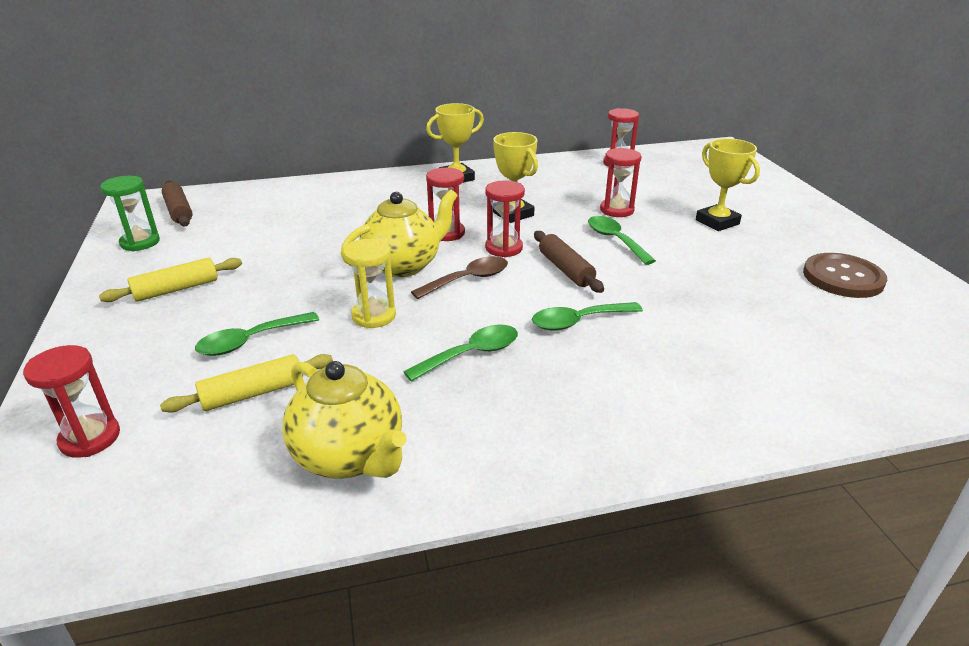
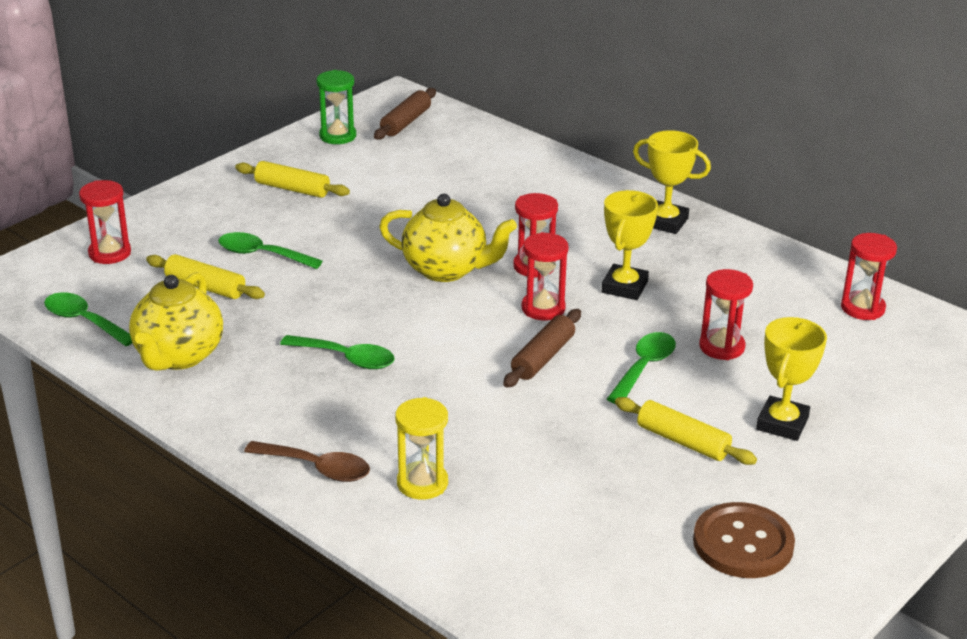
camera: 55 degrees right, 0 degrees up
(374, 316) = (351, 291): yellow hourglass -> yellow hourglass (422, 483)
(468, 280) = (460, 312): brown spoon -> brown spoon (316, 468)
(578, 321) = (455, 395): green spoon -> green spoon (84, 321)
(713, 257) = (682, 441): none -> yellow rolling pin

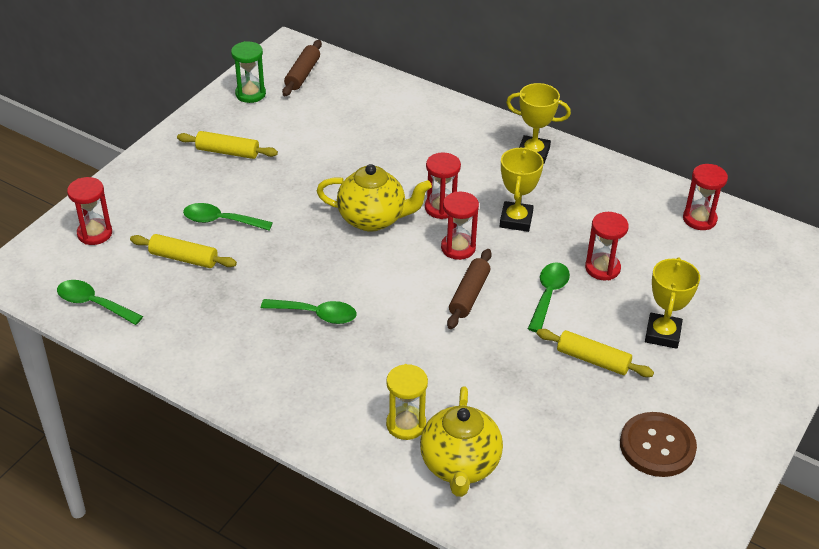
camera: 10 degrees left, 10 degrees up
(178, 356) = (181, 329): yellow teapot -> yellow teapot (459, 466)
(316, 468) = (320, 421): brown spoon -> none

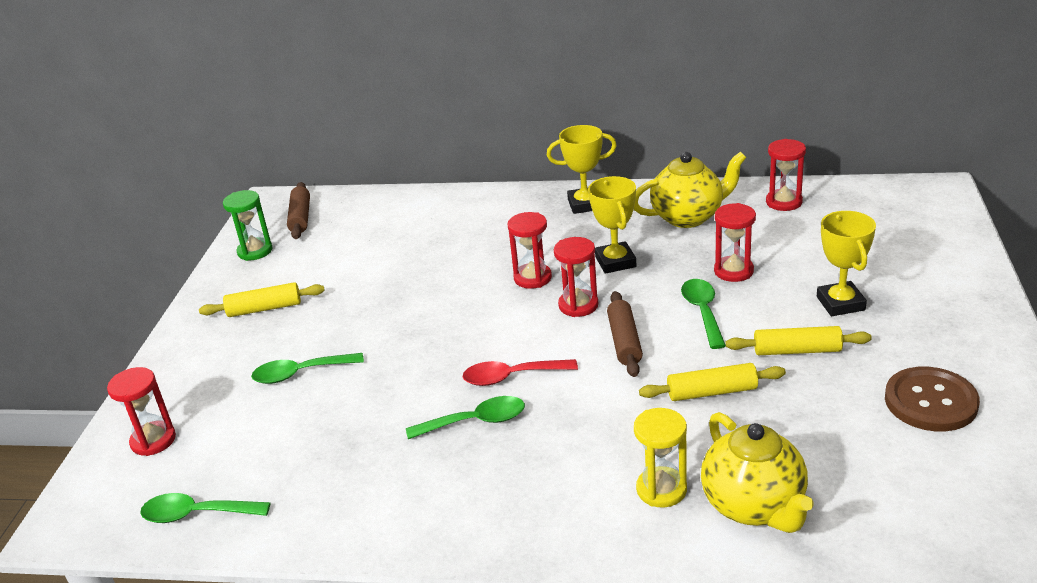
camera: 20 degrees left, 10 degrees down
(184, 258) = (281, 425): yellow rolling pin -> yellow rolling pin (712, 392)
(366, 289) = (512, 377): none -> red spoon
(373, 219) = (469, 312): yellow teapot -> yellow teapot (688, 217)

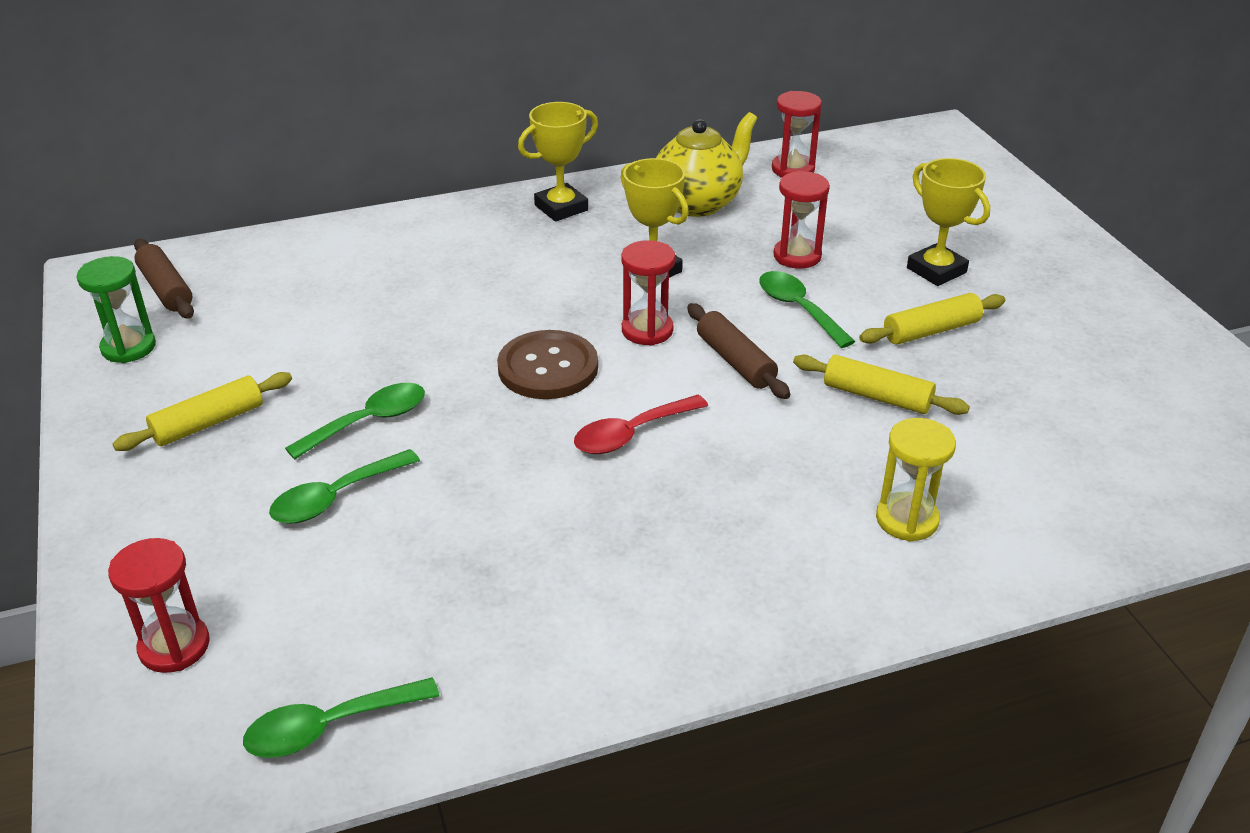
camera: 30 degrees left, 5 degrees up
(475, 422) = (628, 499): green spoon -> green spoon (368, 422)
(532, 278) = (564, 308): red hourglass -> none
(712, 392) = (877, 396): yellow rolling pin -> yellow rolling pin turned 60 degrees clockwise
(754, 506) = (1016, 510): yellow teapot -> none
(930, 401) = (1100, 355): brown button -> brown button (548, 368)

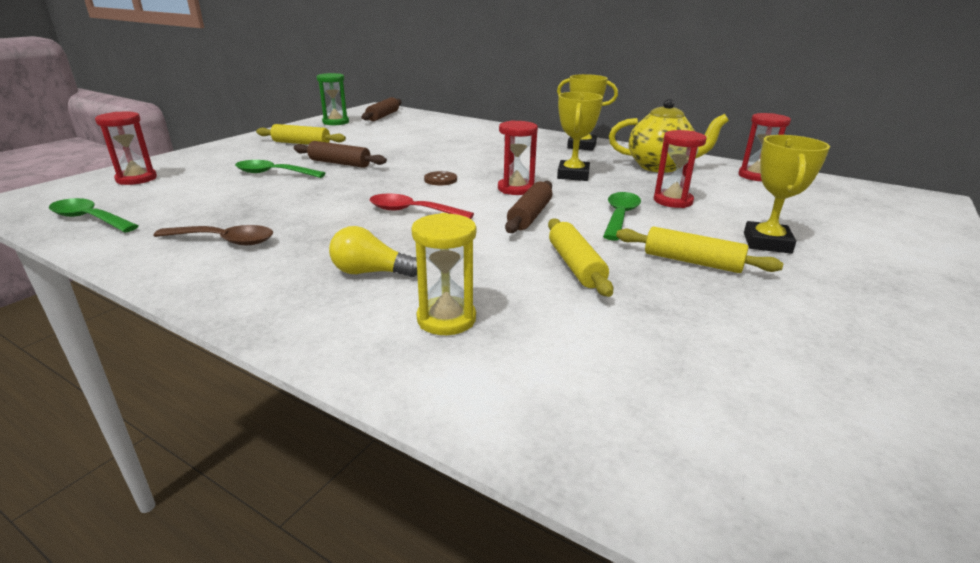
camera: 50 degrees right, 10 degrees down
(368, 422) = (340, 163): green spoon -> brown rolling pin
(548, 368) = (440, 179): brown button -> brown button, size x0.50
(563, 612) = (224, 241): none -> brown spoon
(767, 528) = (371, 272): none -> yellow light bulb

